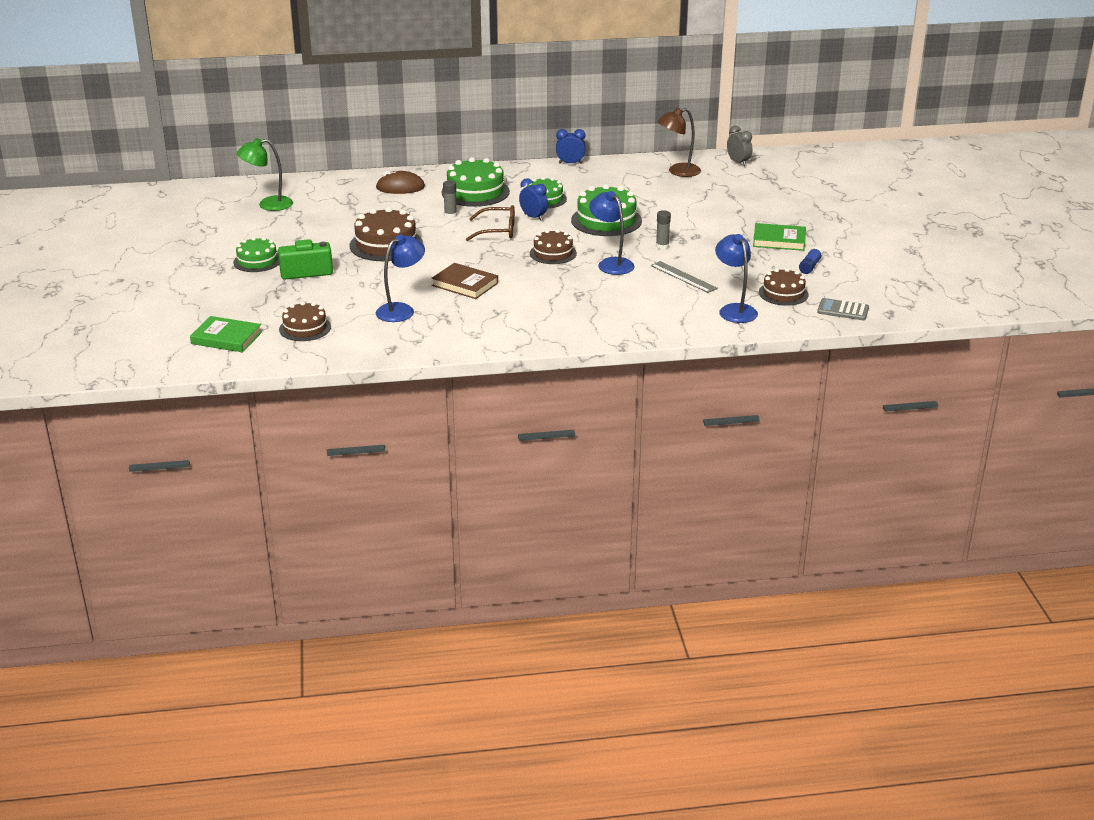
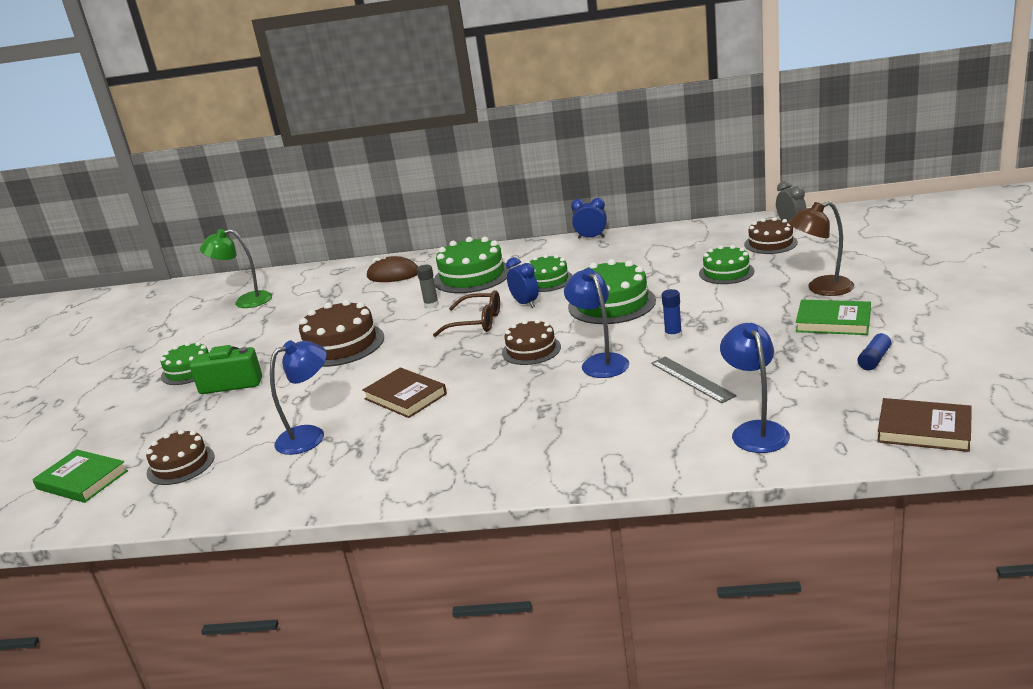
camera: 15 degrees right, 5 degrees down
(662, 246) = (673, 335): grey glue stick -> blue glue stick
(678, 172) = (715, 240): brown lamp -> brown lamp (821, 288)
(693, 199) = (726, 272): none -> green cake
(783, 293) = (832, 402): brown cake -> brown cake (770, 243)
(843, 310) = (924, 429): grey calculator -> brown book

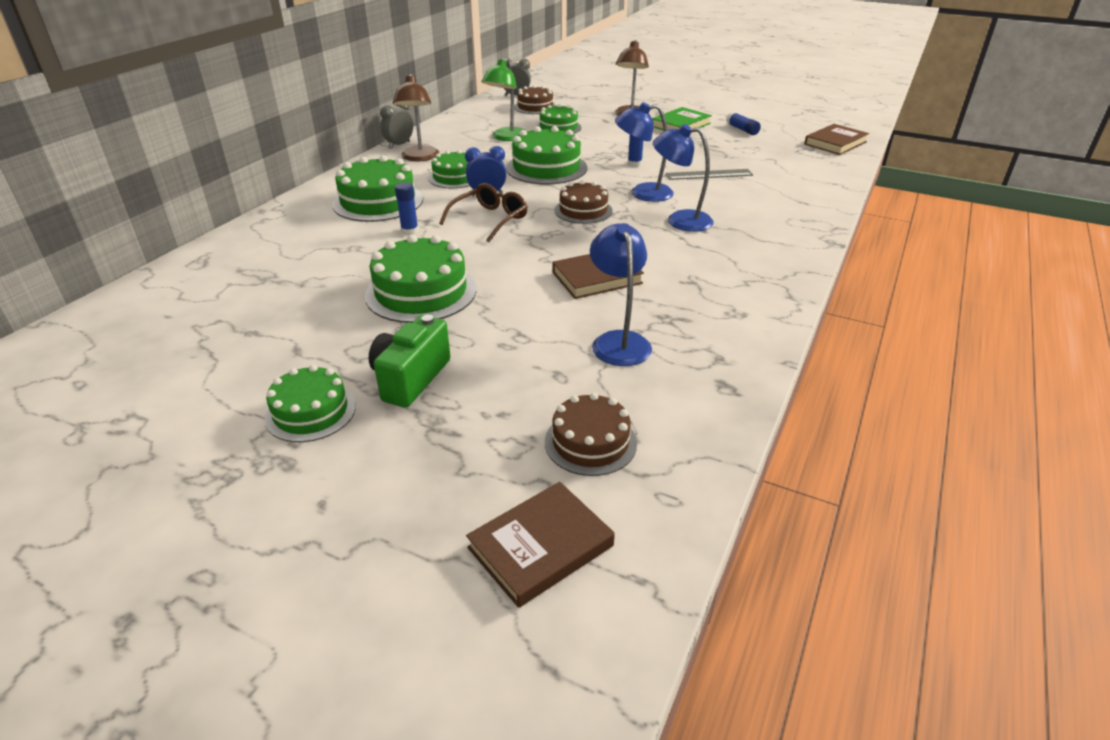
camera: 70 degrees left, 10 degrees up
(82, 480) = (540, 546): green book -> brown book
(245, 301) = (152, 339): green lamp -> green lamp (506, 138)
(341, 345) = (421, 292): brown cake -> green cake
(393, 275) = (287, 235): brown mouse -> none
(431, 305) = (409, 231): grey glue stick -> blue glue stick
(573, 254) = (419, 158): none -> brown lamp
(591, 237) = (399, 145): blue clock -> grey clock
(755, 430) = (798, 176): blue lamp -> blue lamp (679, 220)

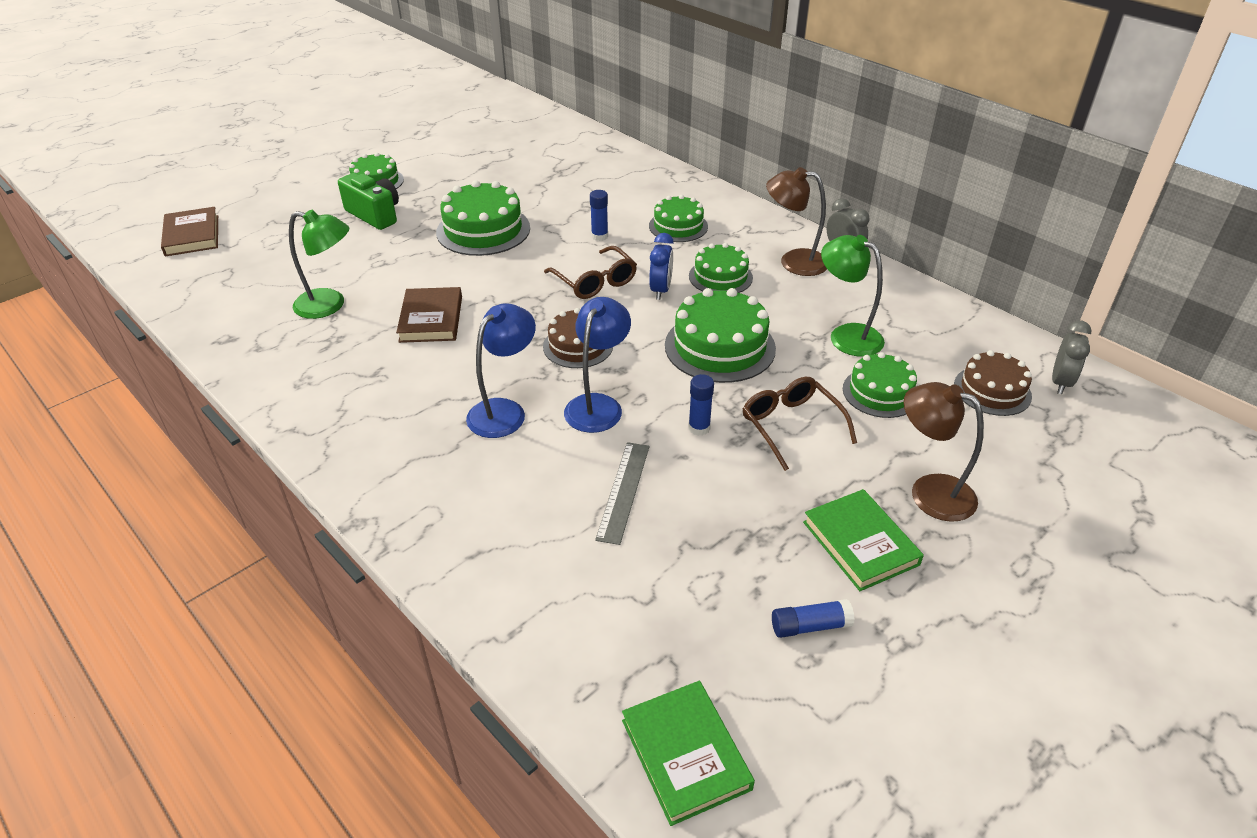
camera: 110 degrees right, 5 degrees up
(378, 201) = (678, 226): green cake -> green cake, size x0.64
(590, 442) = (242, 267): brown cake -> none
(609, 143) = (791, 426): none -> brown glasses
(618, 341) = (329, 305): blue lamp -> green lamp
(835, 143) = (685, 754): brown book -> green book

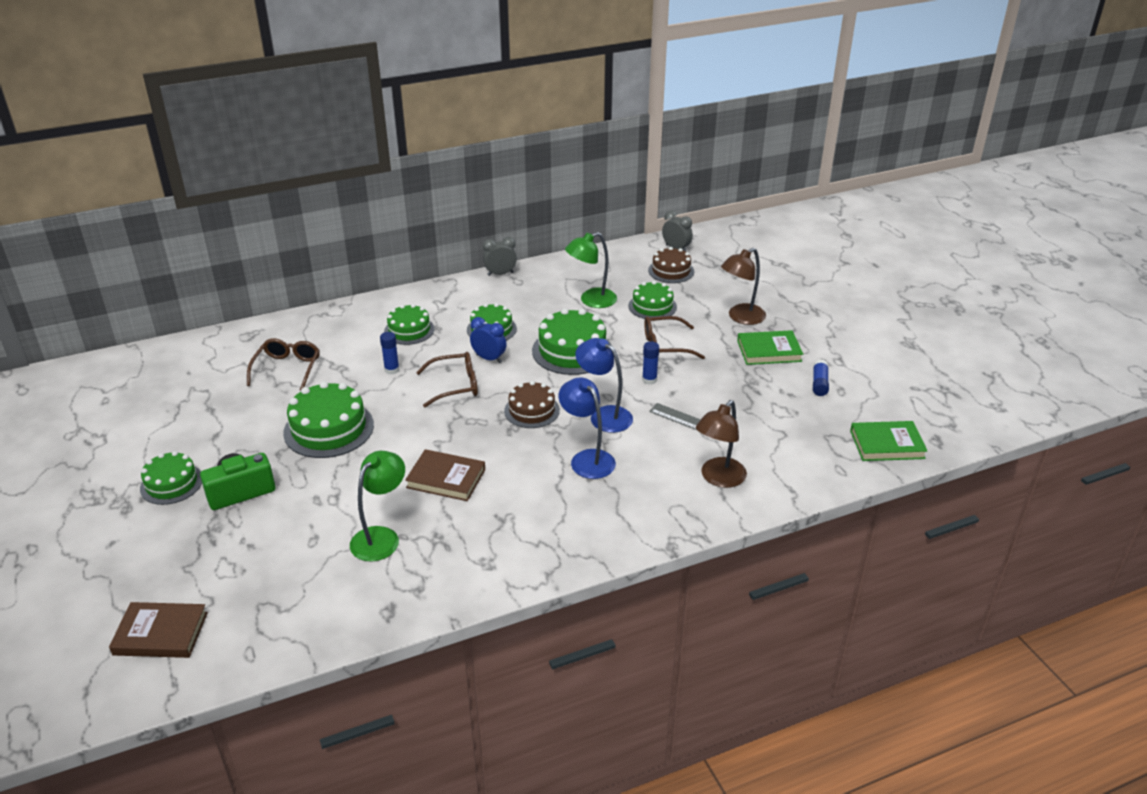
camera: 70 degrees left, 5 degrees down
(565, 182) = (287, 369): none -> brown glasses
(793, 261) = (496, 295): brown lamp -> brown lamp (718, 478)

